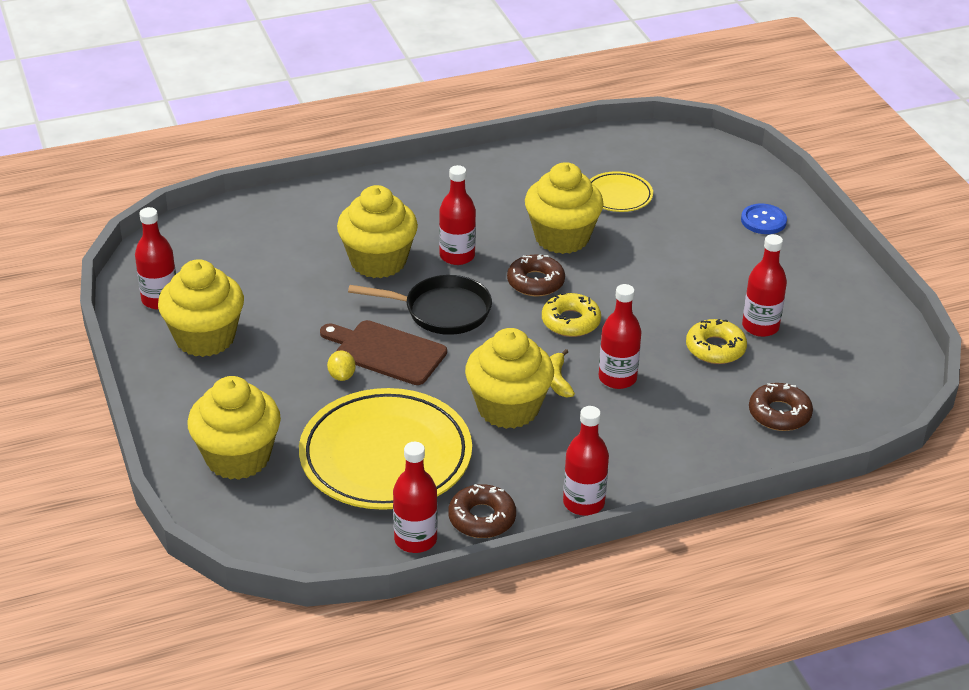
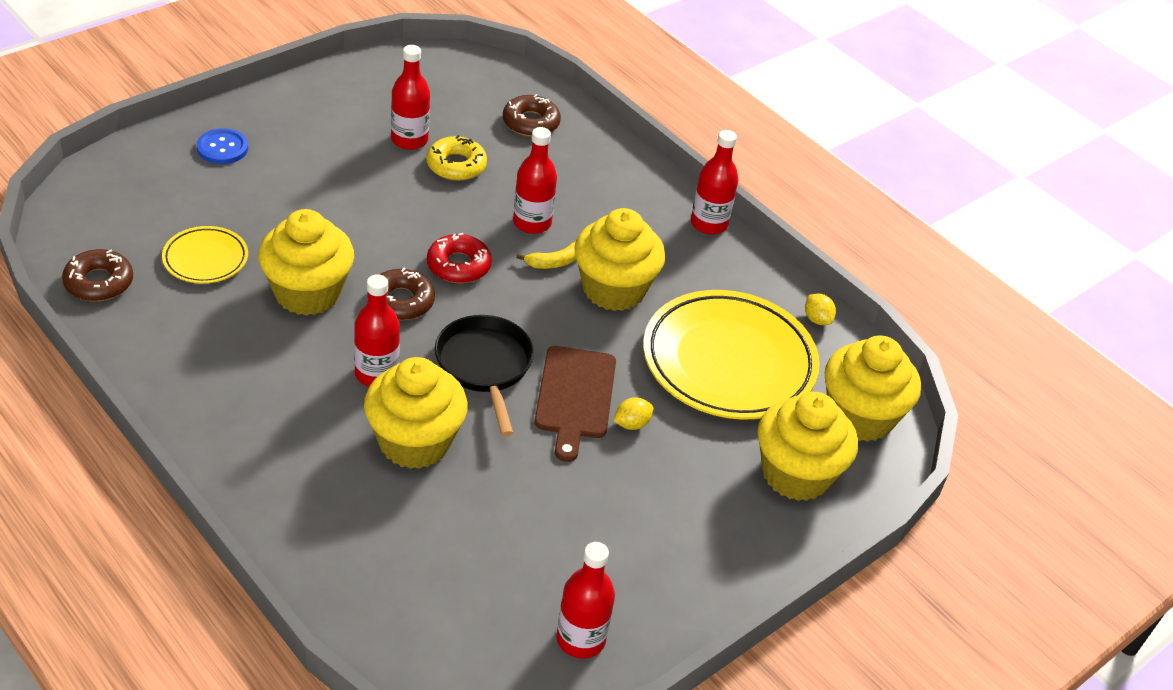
camera: 115 degrees left, 5 degrees up
(205, 338) = (629, 566): yellow cupcake -> yellow cupcake (860, 417)
(415, 539) = (817, 319): red bottle -> yellow lemon
(482, 518) = (765, 282): brown donut -> brown donut (99, 282)
(570, 321) = (458, 265): yellow donut -> red donut

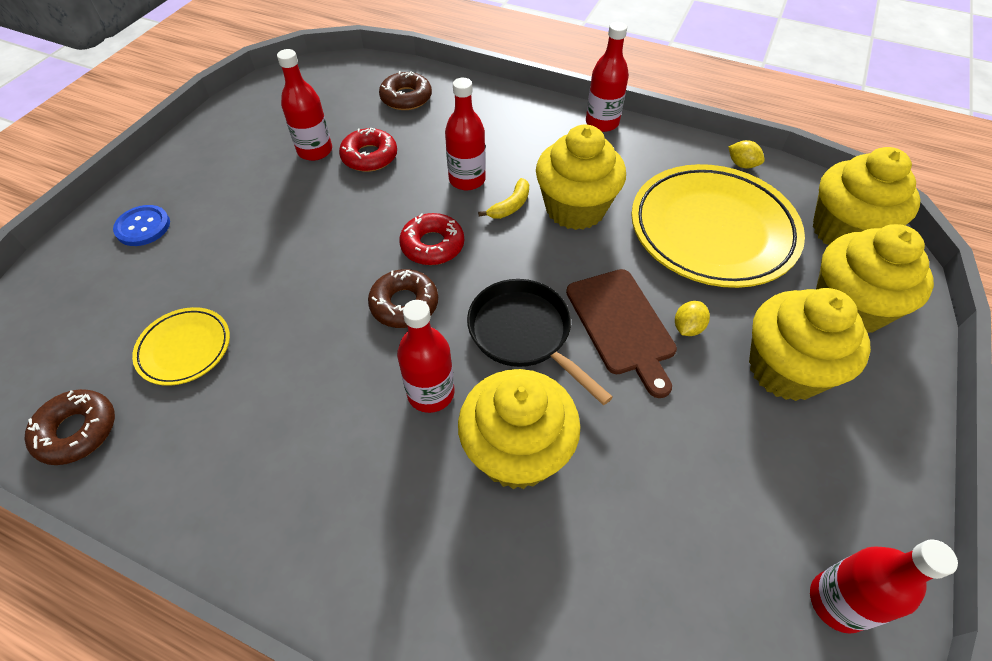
camera: 20 degrees left, 10 degrees up
(307, 293) = (310, 337): yellow cupcake -> yellow cupcake (785, 369)
(456, 165) = (369, 156): yellow donut -> red donut

